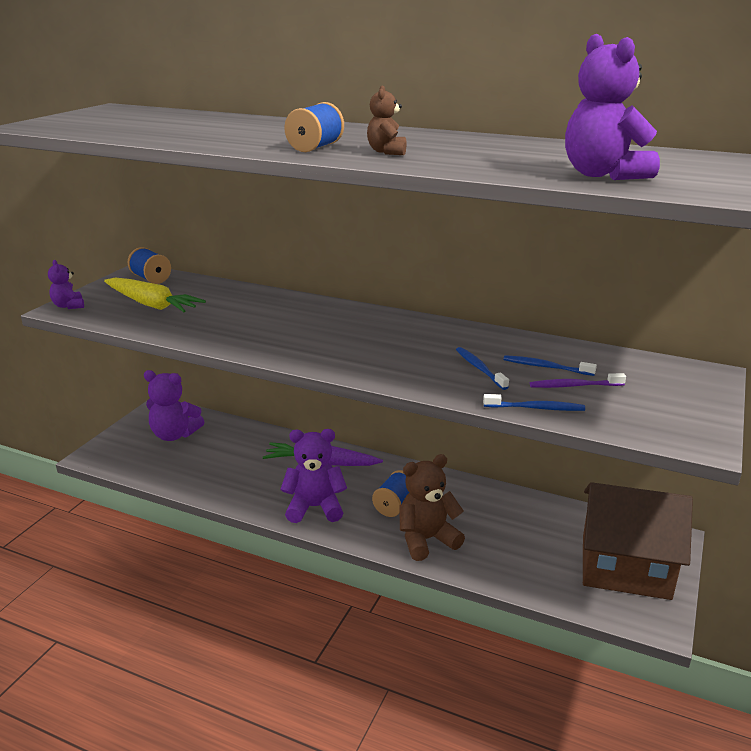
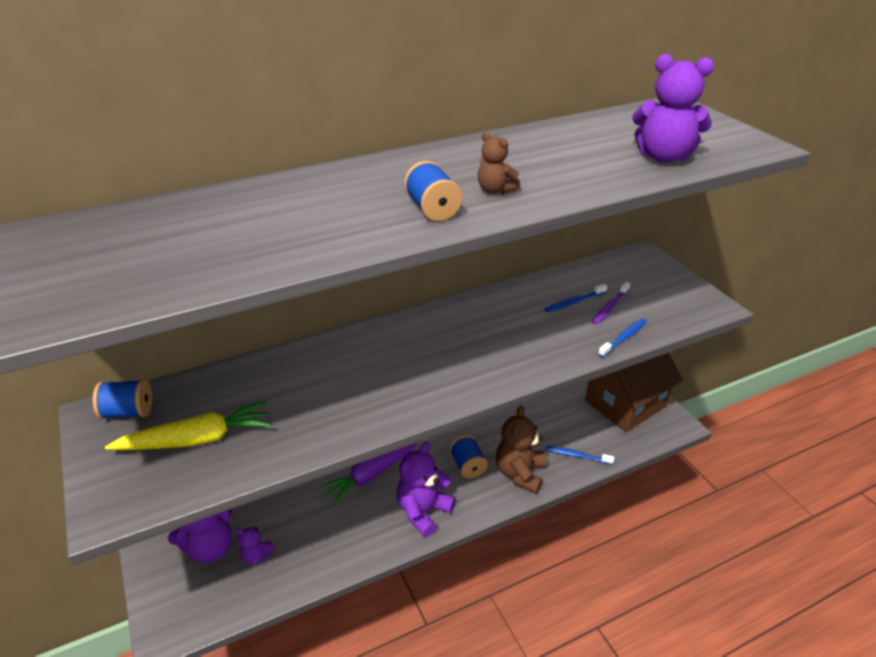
camera: 50 degrees left, 10 degrees up
(69, 306) = (106, 504): purple teddy bear -> purple teddy bear (256, 556)
(479, 368) = (547, 328): blue toothbrush -> blue toothbrush (576, 455)

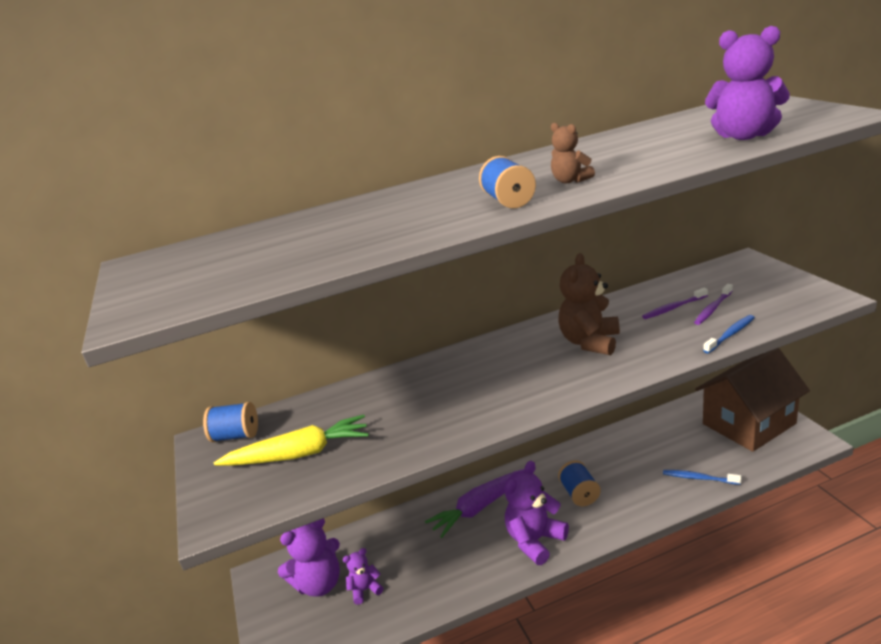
camera: 10 degrees right, 10 degrees down
(256, 556) = (365, 590): purple teddy bear -> purple teddy bear turned 135 degrees clockwise
(520, 473) = (637, 498): brown teddy bear -> brown teddy bear (590, 342)
(574, 302) = (673, 308): blue toothbrush -> purple toothbrush

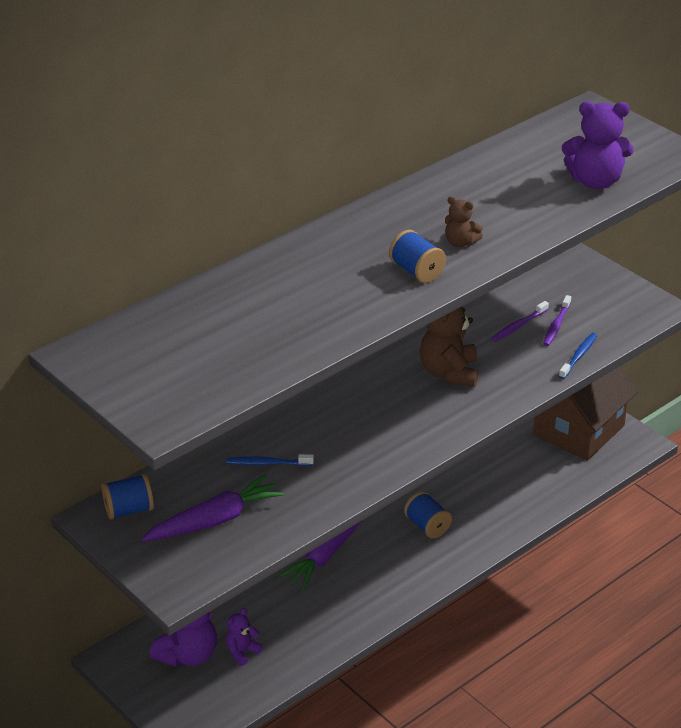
camera: 25 degrees left, 10 degrees up
(299, 454) = (215, 520): yellow carrot -> purple carrot
(535, 540) = (398, 578): purple teddy bear -> none
(699, 478) = (541, 494): blue toothbrush -> blue toothbrush (267, 463)

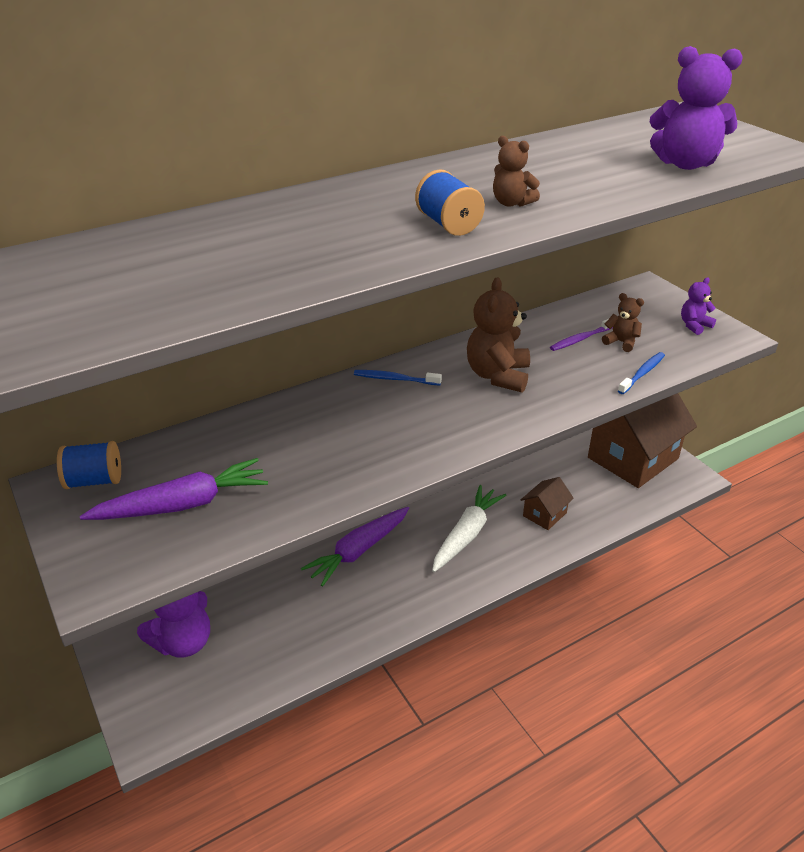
camera: 10 degrees right, 0 degrees up
(242, 652) = (240, 647): purple teddy bear -> purple teddy bear (694, 325)
(267, 463) = (270, 447): blue toothbrush -> blue toothbrush (395, 379)
(427, 526) = (466, 534): blue spool -> white carrot
(499, 497) = (544, 514): none -> brown house
(556, 325) = (621, 342): purple toothbrush -> brown teddy bear

